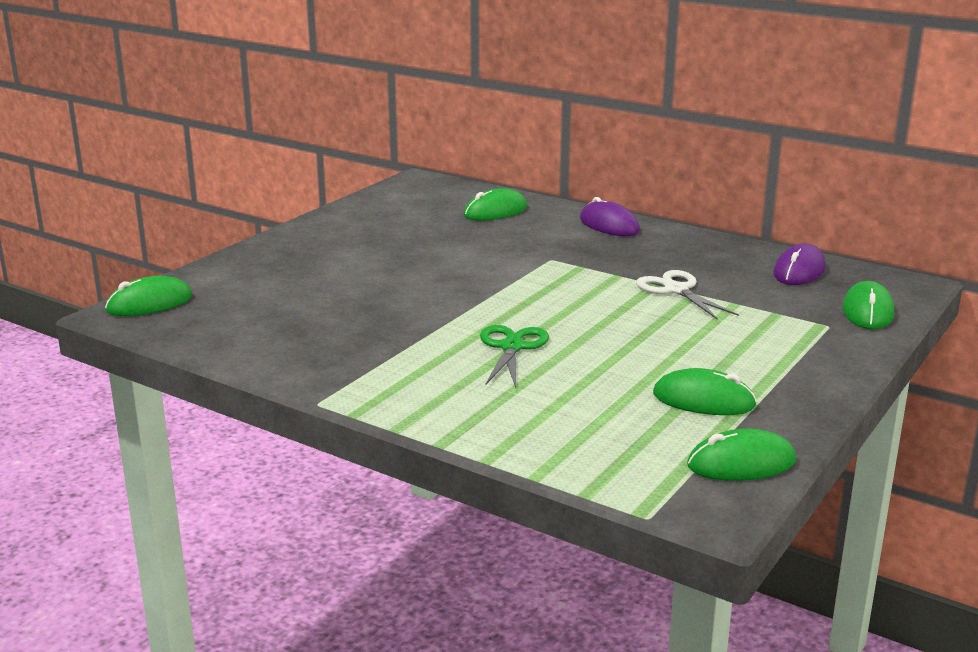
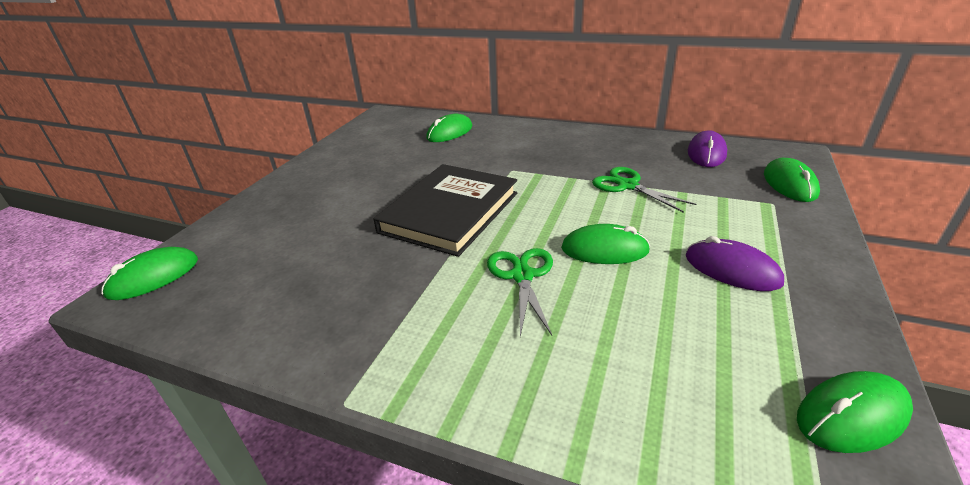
camera: 10 degrees left, 10 degrees up
(461, 289) = (449, 212): none -> black book
(609, 225) = (540, 133): purple mouse -> purple mouse (732, 269)
(676, 290) = (627, 185): white scissors -> green scissors
(703, 400) = (740, 317): green mouse -> green mouse (604, 250)

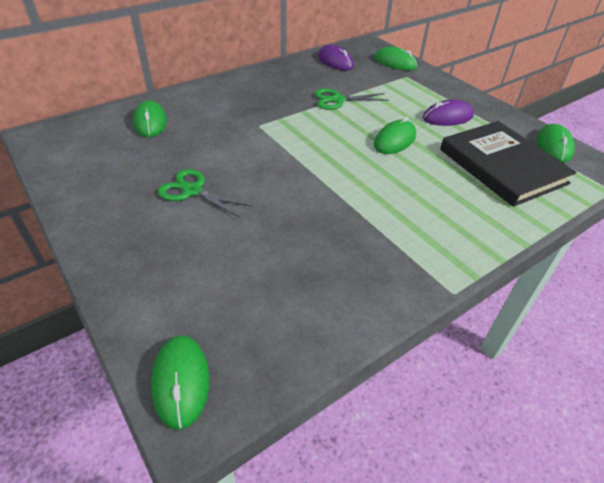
camera: 60 degrees left, 10 degrees up
(449, 212) = (284, 174): black book -> black book (502, 166)
(522, 275) = (391, 178): green scissors -> green scissors (192, 191)

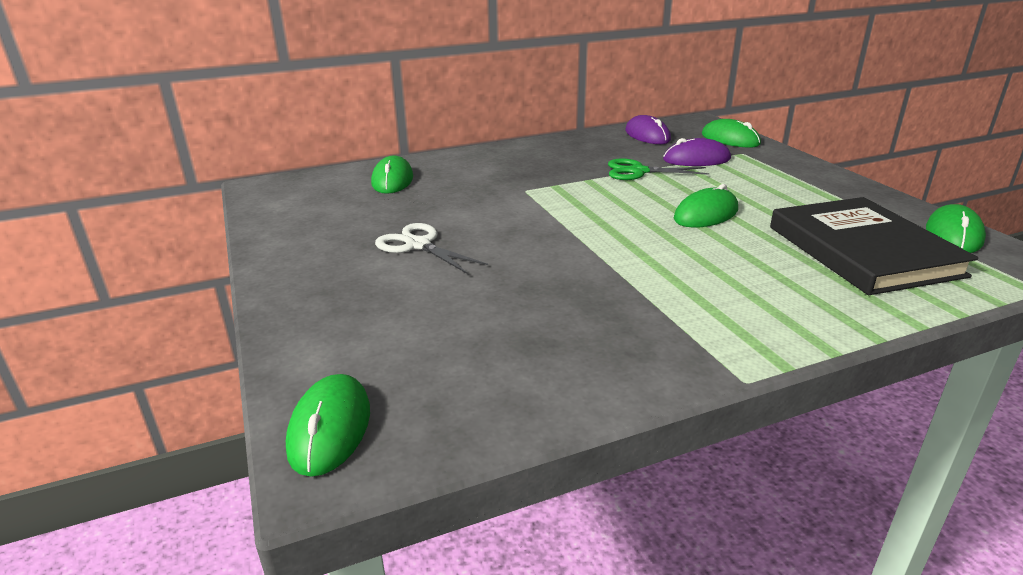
camera: 15 degrees right, 15 degrees down
(192, 191) = (418, 245): green scissors -> white scissors
(447, 117) = (791, 195): purple mouse -> purple mouse (696, 159)

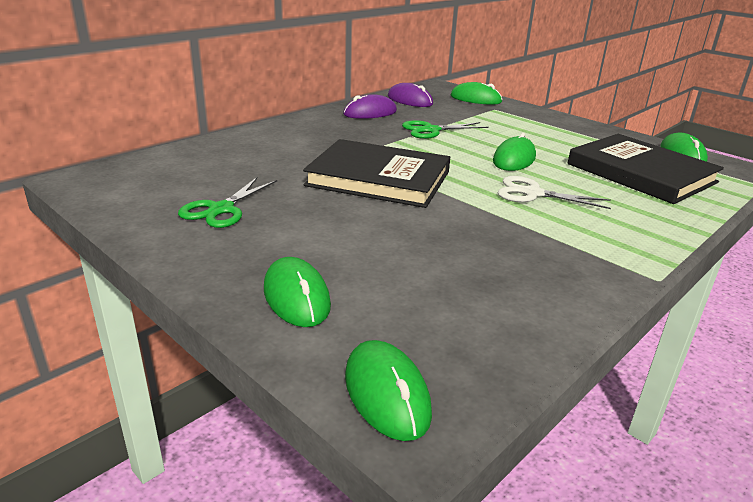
camera: 25 degrees left, 0 degrees up
(350, 229) = (221, 209): none -> green scissors
(392, 180) = (218, 159): green mouse -> green mouse (296, 297)
(418, 245) = (303, 215): white scissors -> white scissors (532, 193)
(528, 218) = (379, 178): none -> black book
(696, 159) = (466, 117): purple mouse -> purple mouse (370, 113)

